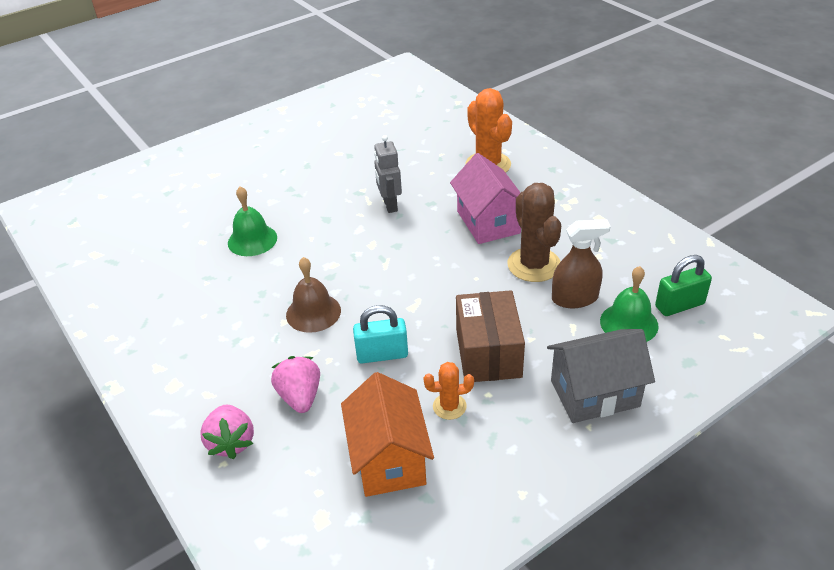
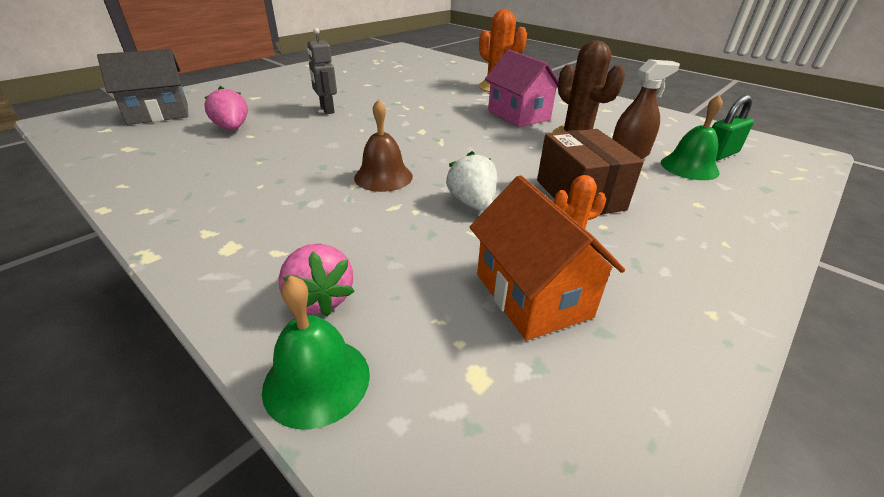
camera: 15 degrees left, 5 degrees down
(252, 240) = (302, 132): green bell -> green bell (317, 380)
(300, 397) = (395, 245): pink strawberry -> pink strawberry (232, 128)
(382, 354) = (472, 203): turquoise padlock -> white strawberry
(390, 205) = (426, 109): grey robot -> grey robot (327, 110)
(594, 393) = (706, 217): grey house -> grey house (158, 114)

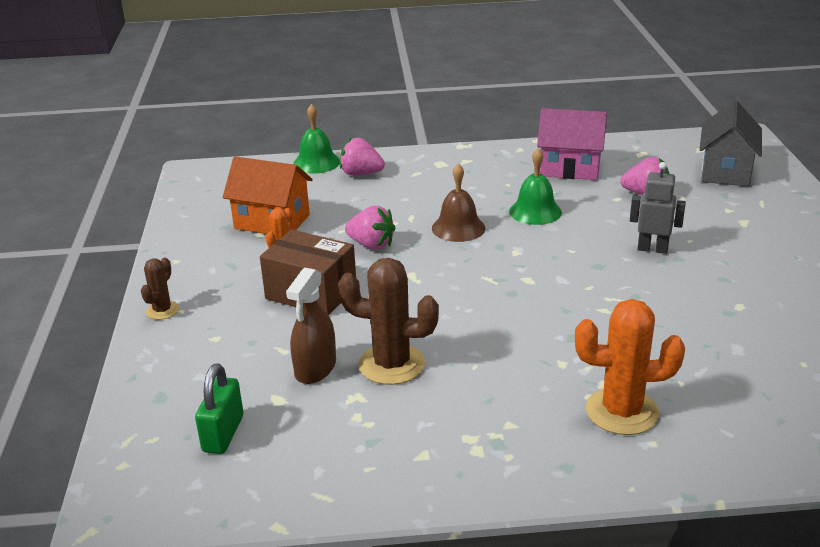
camera: 135 degrees right, 5 degrees down
(472, 203) = (371, 245): white strawberry -> pink strawberry
(518, 115) = (495, 363): pink house -> pink house (570, 168)
(689, 167) = (245, 386): green bell -> green bell (535, 211)
(750, 253) = (162, 310): none -> brown cactus

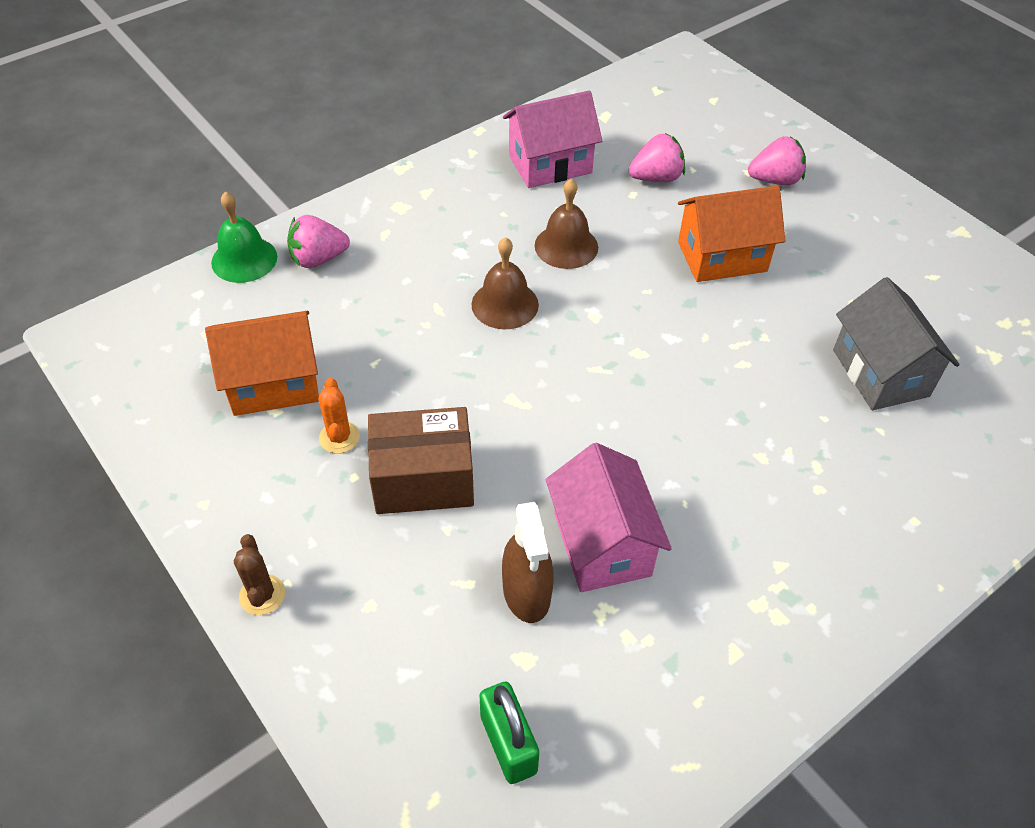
camera: 35 degrees left, 20 degrees up
(371, 245) = (429, 372): pink strawberry -> pink strawberry (775, 180)
(391, 364) = (602, 544): brown cactus -> pink house
(535, 211) = (566, 246): green bell -> brown bell
(622, 412) = (861, 495): orange cactus -> none
(652, 249) = (722, 257): grey robot -> orange house
(726, 171) = (705, 115): grey house -> grey house (880, 373)

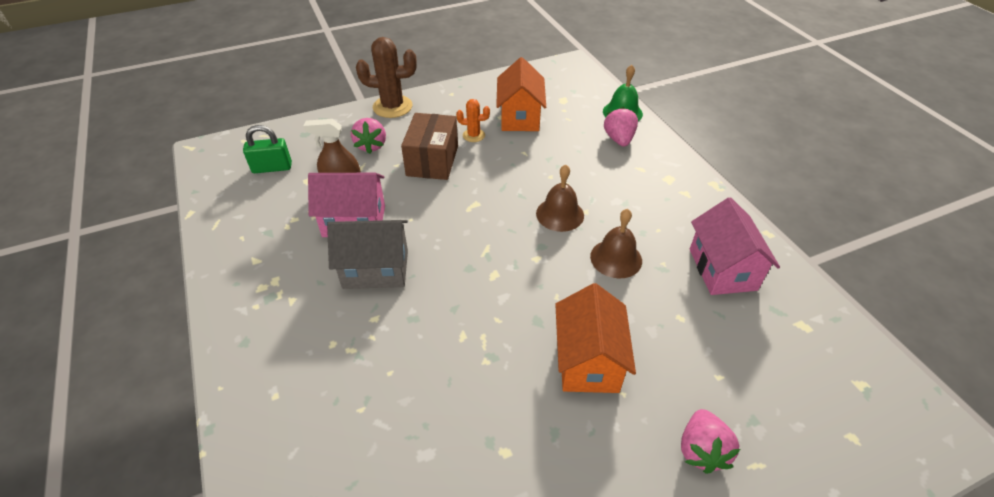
camera: 105 degrees right, 5 degrees down
(262, 595) = (392, 107): brown cactus -> brown cactus, size x1.86
(656, 178) = (704, 341): pink strawberry -> pink strawberry (371, 146)
(880, 373) = (417, 437): grey house -> grey house (375, 269)

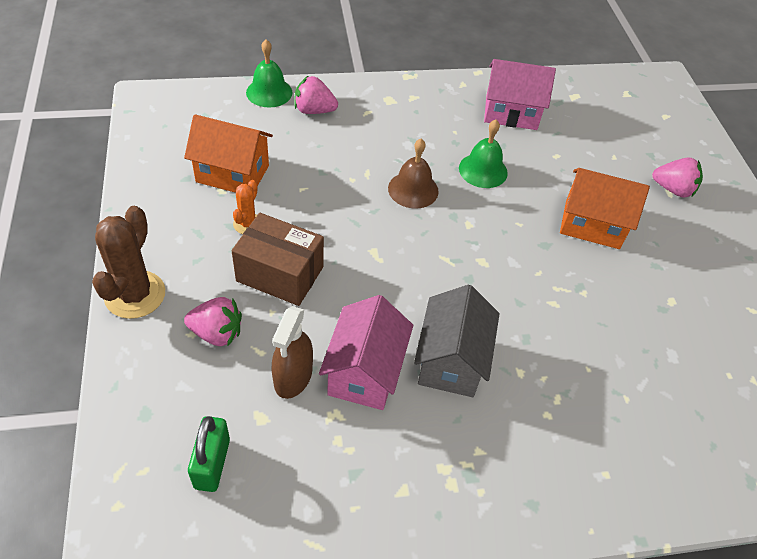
camera: 80 degrees left, 5 degrees up
(616, 258) = (483, 170): brown bell -> green bell

